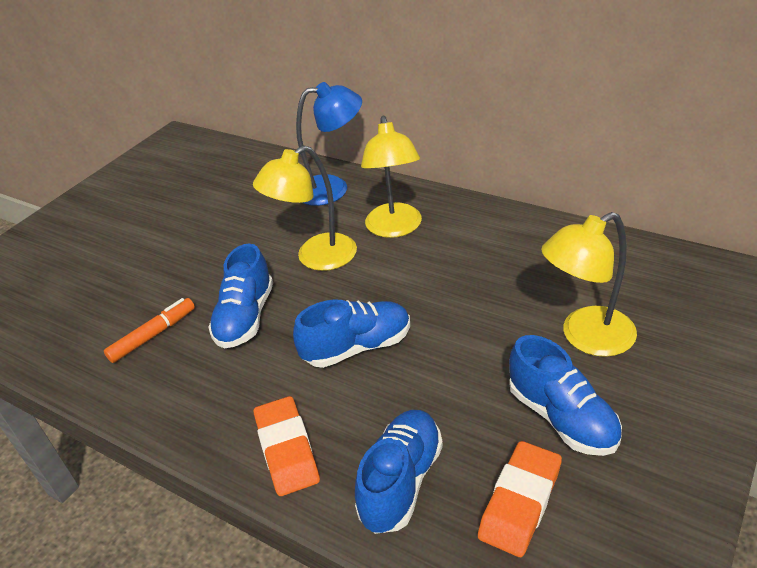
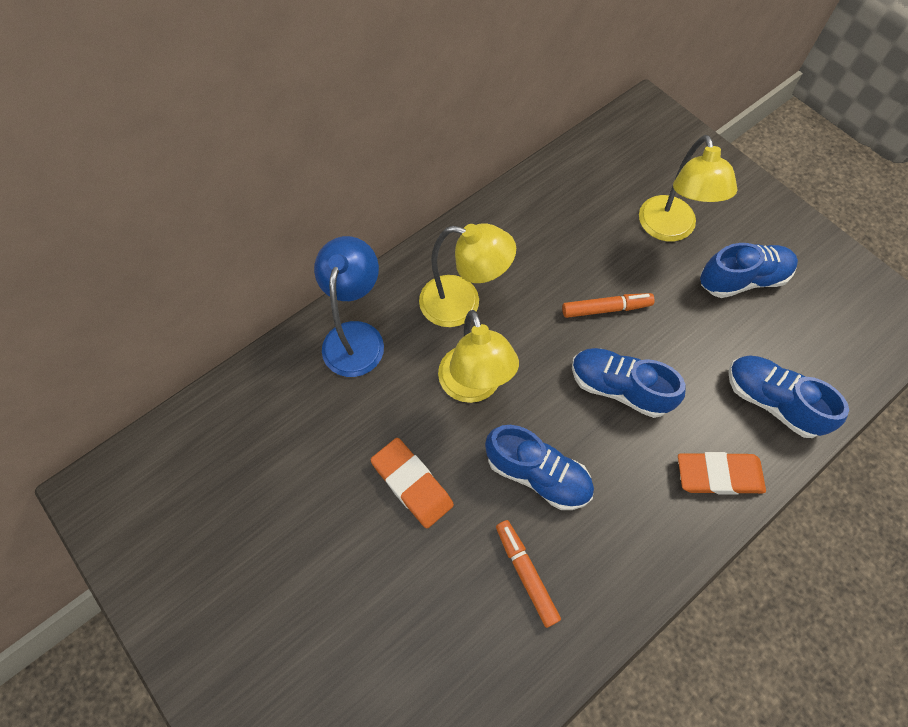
camera: 75 degrees left, 25 degrees up
(357, 347) = (619, 388): blue shoe -> blue shoe turned 60 degrees counterclockwise
(445, 315) = (605, 308): none -> orange marker
(520, 502) = (806, 335): orange eraser -> orange eraser (412, 484)

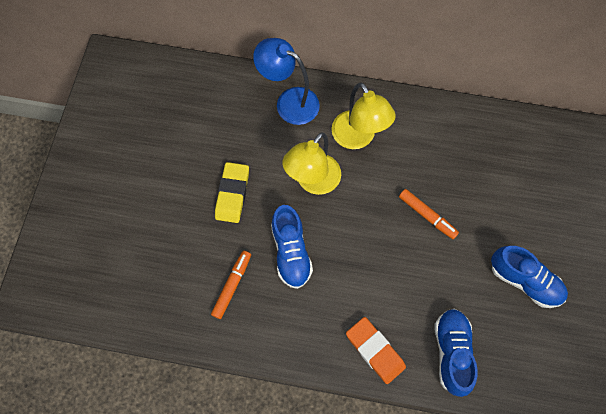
camera: 50 degrees right, 5 degrees up
(356, 336) = (289, 102): blue lamp -> blue lamp turned 120 degrees counterclockwise
(412, 484) = (232, 194): orange eraser -> yellow eraser
(619, 388) = (381, 258): blue shoe -> none
(669, 229) = (519, 213): yellow lamp -> none

